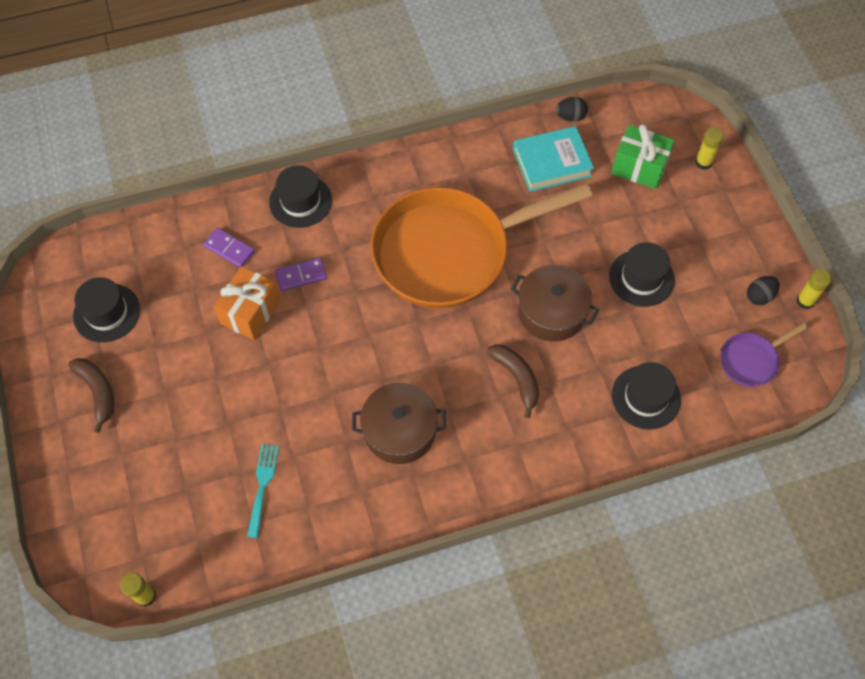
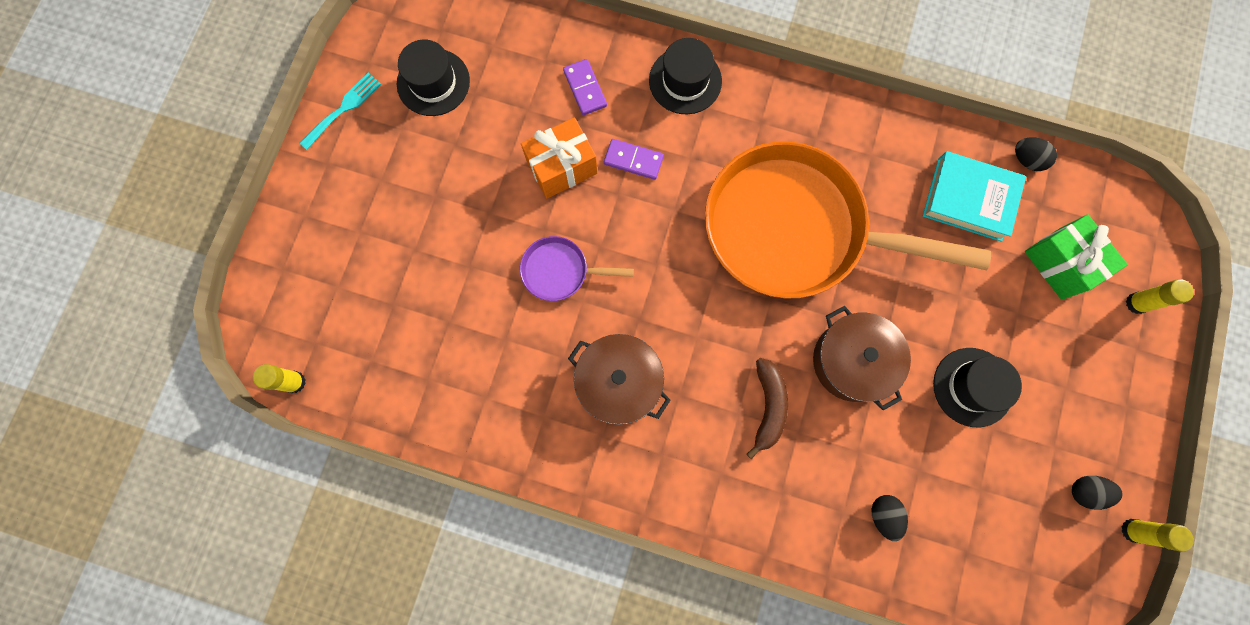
camera: 35 degrees right, 15 degrees up
(98, 392) = (376, 157): brown banana -> none
(262, 486) = (460, 349): turquoise fork -> turquoise fork (343, 109)
(646, 397) = (883, 515): black hat -> black egg
(751, 360) = (1023, 553): purple pan -> purple pan (560, 271)

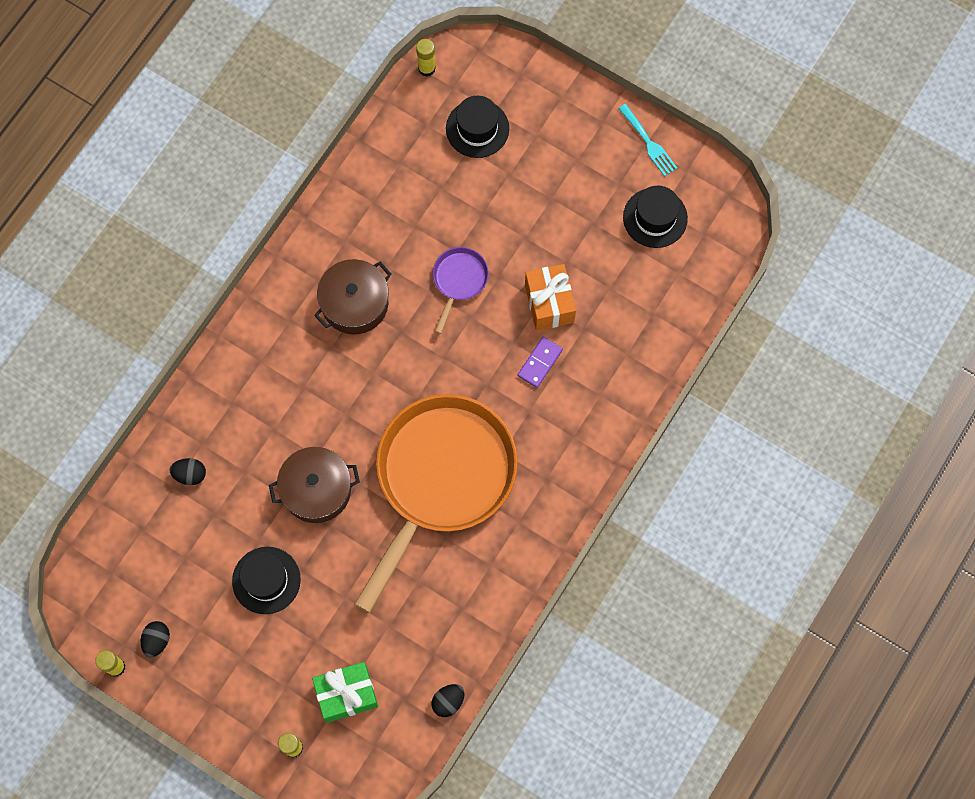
camera: 105 degrees right, 5 degrees down
(585, 88) = (617, 339): purple domino -> none
(685, 81) = (603, 426): black hat -> black hat (477, 128)
(768, 407) = (300, 411): brown banana -> none
(969, 199) = (426, 636): turquoise book -> none

